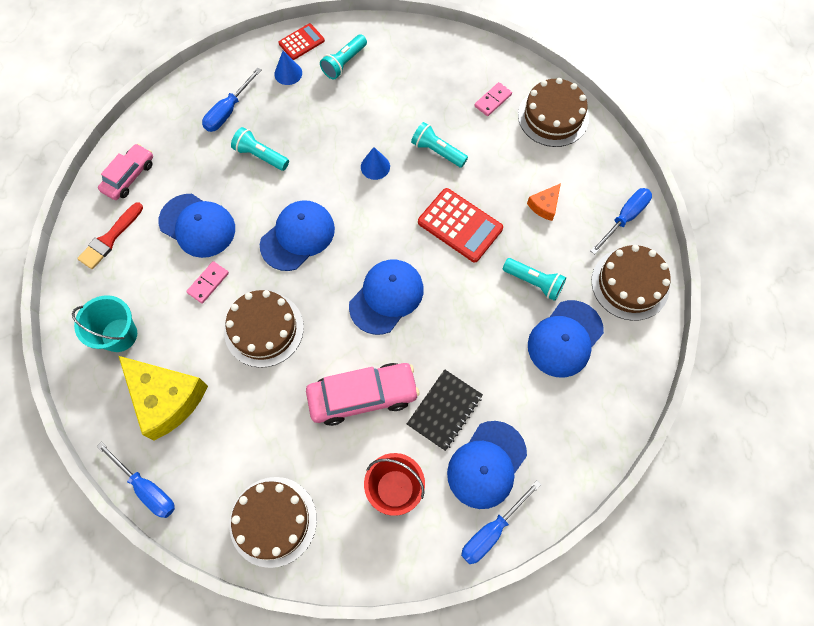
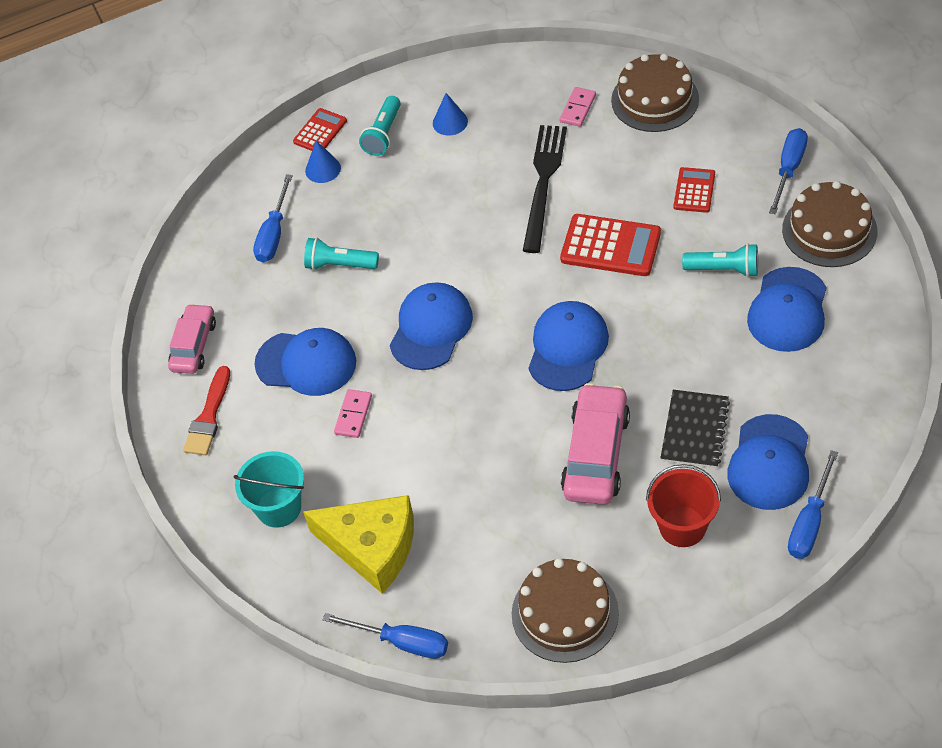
camera: 15 degrees left, 15 degrees down
(264, 329) = (445, 434): brown cake -> none
(363, 396) = (596, 454): pink car -> pink car turned 45 degrees counterclockwise
(375, 166) = (480, 225): blue cone -> blue cone (450, 122)
(437, 151) = (543, 183): turquoise flashlight -> black fork
(544, 205) = (694, 190): orange cheese -> red calculator

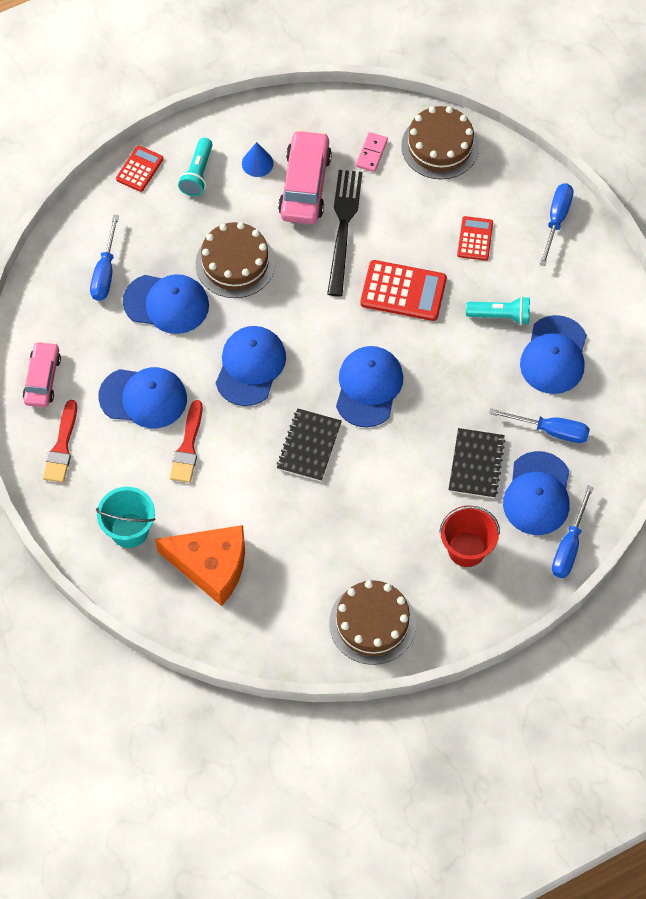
camera: 10 degrees left, 10 degrees up
(323, 169) = (145, 208): blue cone -> none
(340, 265) = (166, 304): turquoise flashlight -> blue cap
(353, 415) = (188, 447): pink domino -> red brush
(372, 547) = (211, 566): yellow cheese -> orange cheese
(402, 642) = (240, 647): blue screwdriver -> blue screwdriver (551, 430)
(495, 412) = (309, 446): none -> black notebook
(596, 454) = (395, 484): pink car -> pink car (305, 185)
(829, 230) = (590, 280): brown cake -> brown cake (235, 263)

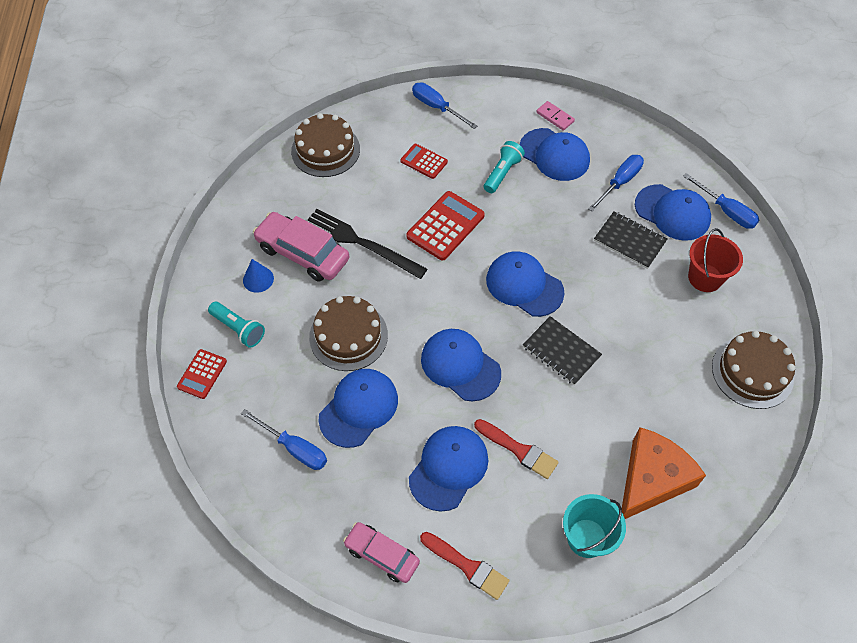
camera: 65 degrees left, 5 degrees down
(139, 169) = (202, 374): red calculator -> red calculator turned 120 degrees counterclockwise
(372, 153) = (302, 196): pink domino -> pink domino (555, 117)

